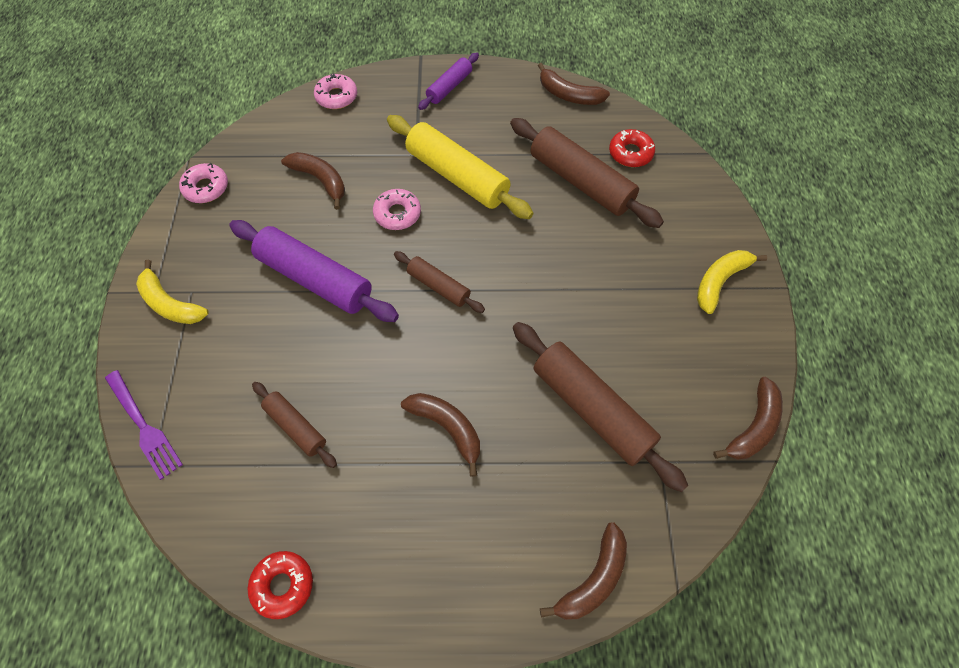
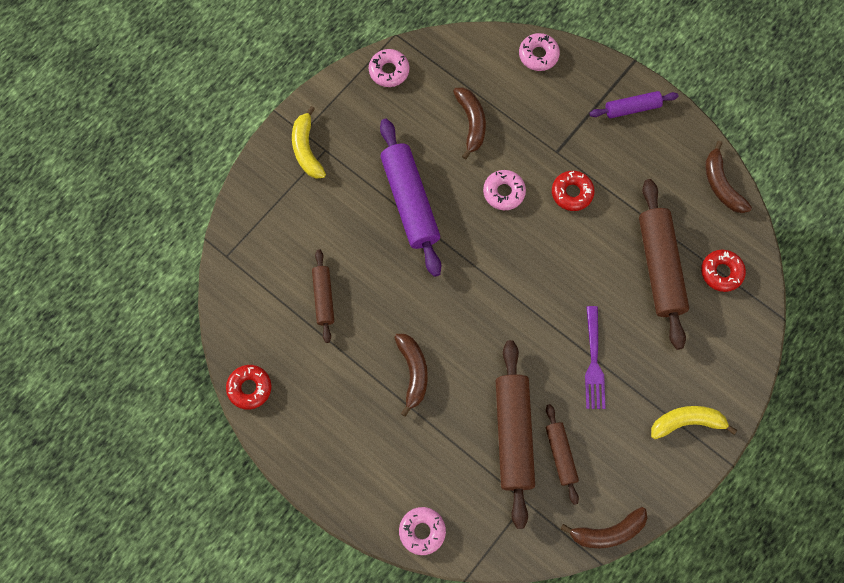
camera: 40 degrees right, 10 degrees up
(144, 427) = (237, 227): purple fork -> purple fork (593, 362)
(438, 286) = (486, 271): brown rolling pin -> brown rolling pin (560, 455)
(457, 176) = (572, 193): yellow rolling pin -> red donut
(593, 579) = (422, 531): brown banana -> pink donut

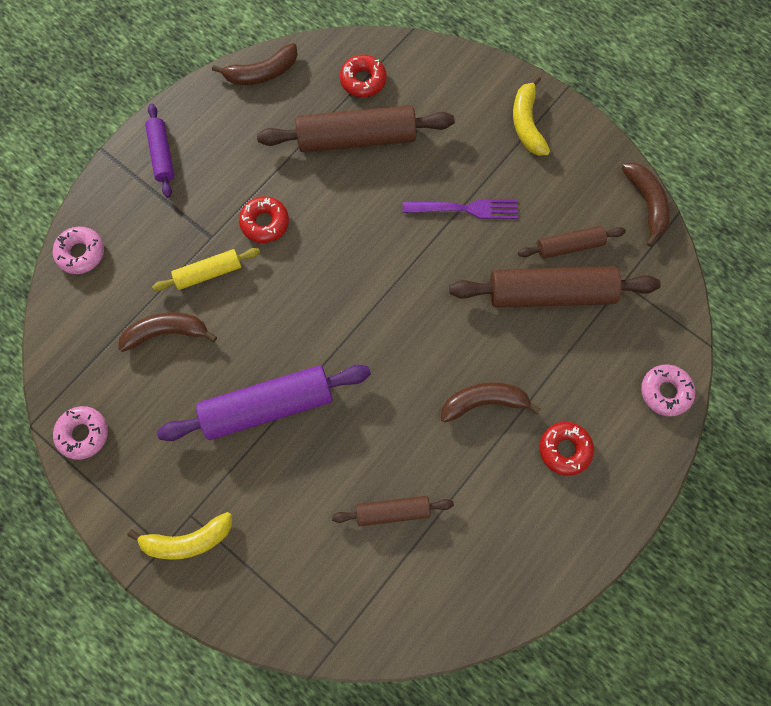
camera: 90 degrees left, 0 degrees up
(249, 388) = (511, 603): red donut -> red donut (565, 449)
(504, 192) = (260, 297): pink donut -> none
(524, 151) = (208, 273): none -> yellow rolling pin

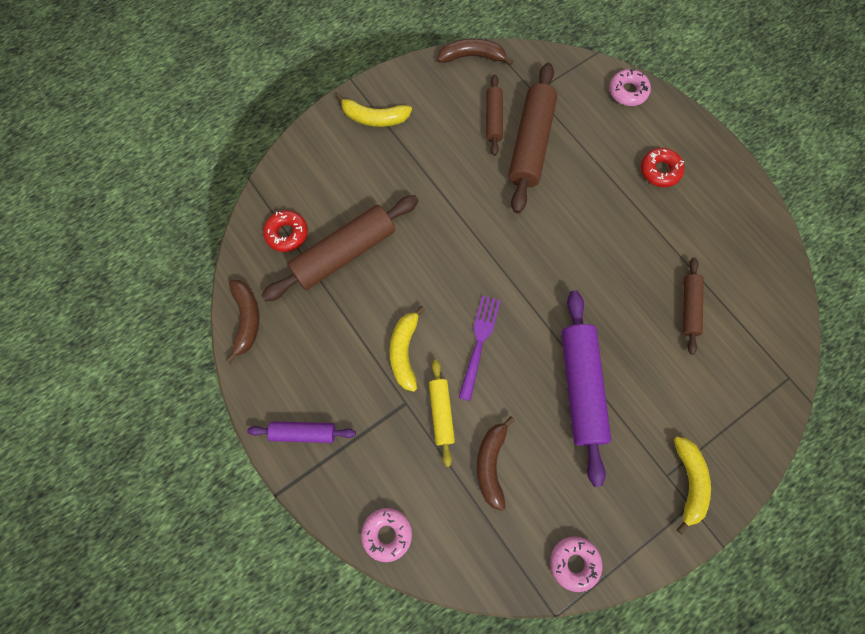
camera: 75 degrees left, 0 degrees up
(265, 223) = (404, 351): red donut -> yellow banana
(356, 138) = (344, 253): brown rolling pin -> brown rolling pin turned 45 degrees clockwise
(466, 209) = (439, 184): purple fork -> purple fork (479, 342)
(484, 402) = (611, 216): brown banana -> none

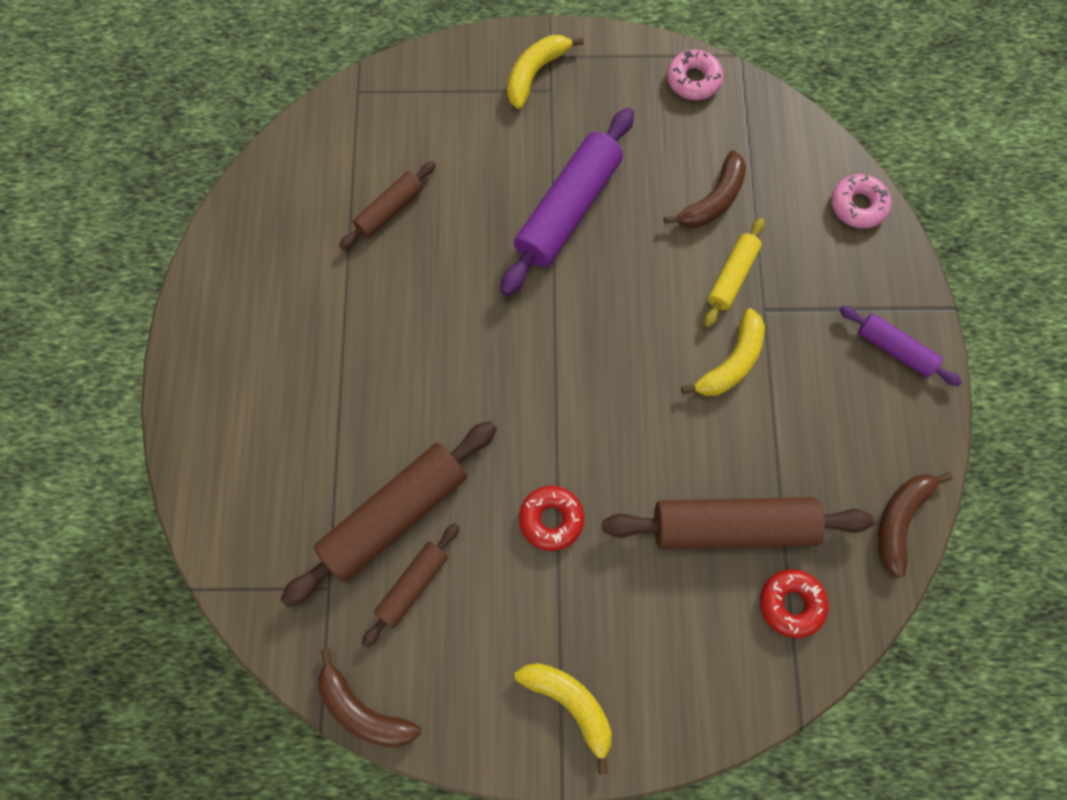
camera: 145 degrees left, 0 degrees up
(479, 342) = (641, 319): purple fork -> none
(627, 91) = (211, 502): pink donut -> none
(660, 170) = (275, 372): red donut -> red donut (551, 519)

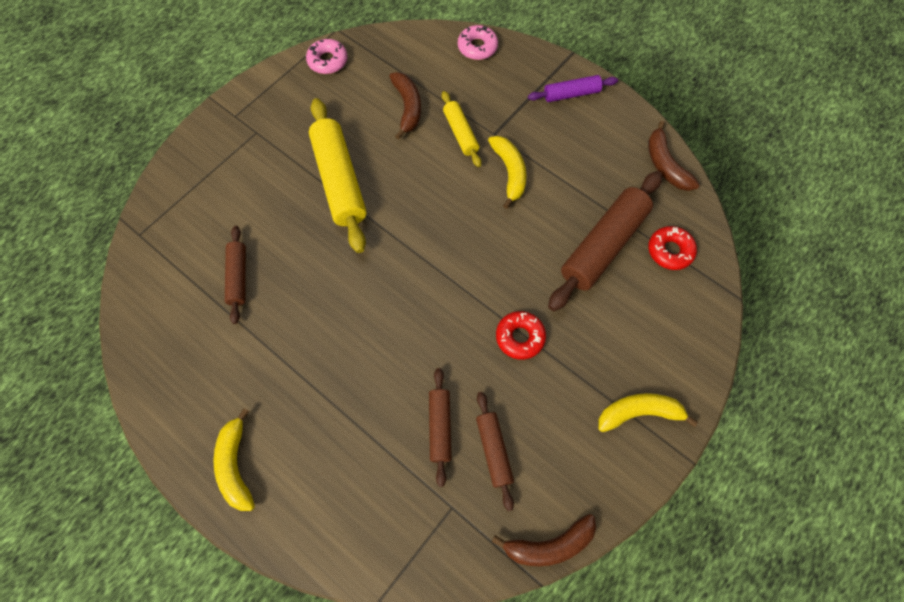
camera: 50 degrees left, 5 degrees down
(395, 515) = (440, 427): brown rolling pin -> brown rolling pin, size x0.54
(535, 73) = (237, 131): yellow banana -> yellow banana (236, 465)
(568, 209) = (339, 181): purple rolling pin -> yellow rolling pin

